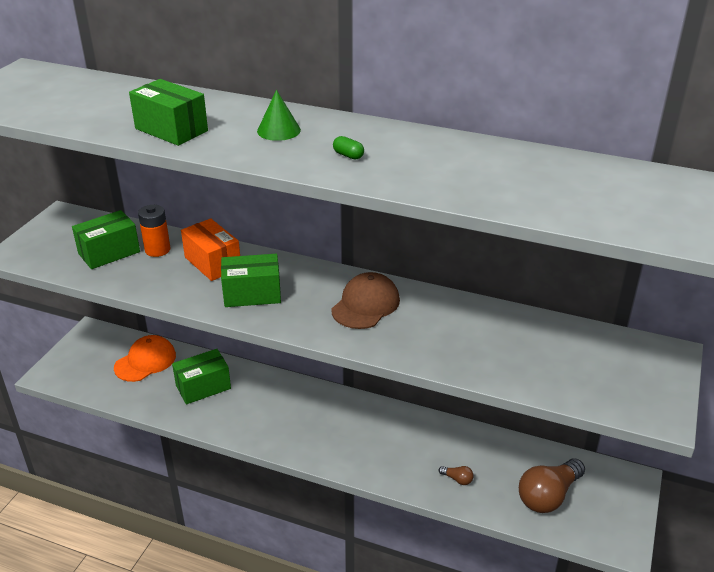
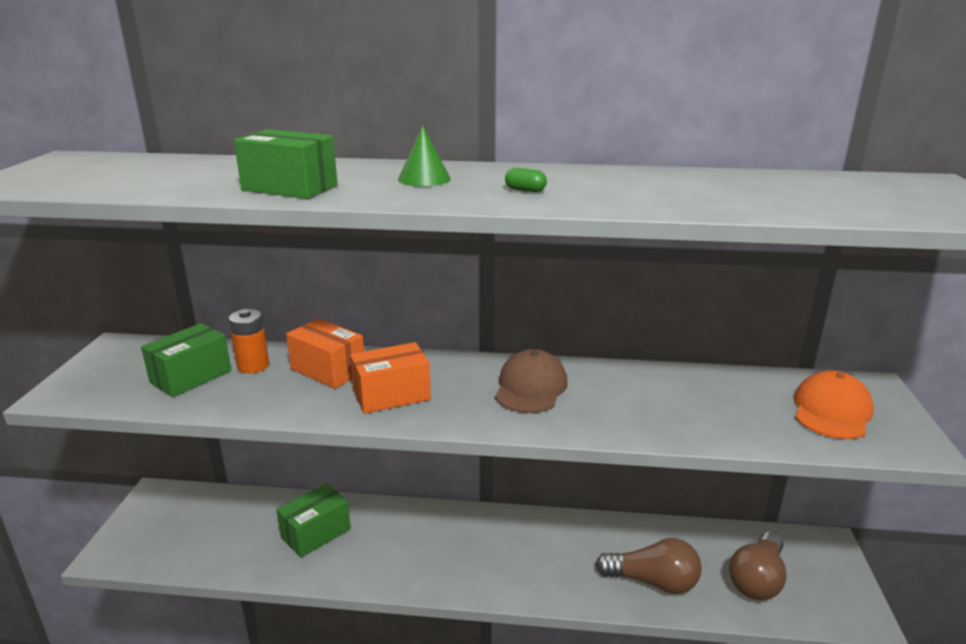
camera: 15 degrees left, 10 degrees down
(145, 361) = (234, 516): orange cap -> orange cap (831, 411)
(252, 294) = (391, 395): green box -> orange box
(457, 479) = (653, 581): brown light bulb -> brown light bulb, size x2.37

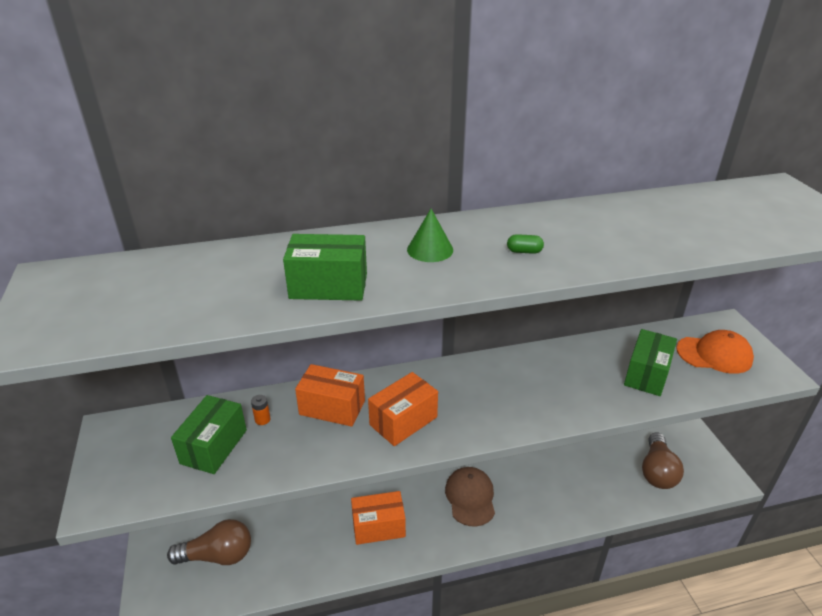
camera: 20 degrees left, 10 degrees up
(253, 366) = (262, 419): orange battery -> orange battery, size x0.54
(316, 533) = (323, 531): green box -> green box (646, 374)
(376, 545) = (378, 527): none -> orange box
(530, 387) = (504, 384): brown cap -> brown cap (470, 497)
(653, 581) = (593, 494): brown light bulb -> brown light bulb (218, 555)
(831, 411) = (714, 354): orange cap -> orange cap turned 90 degrees clockwise

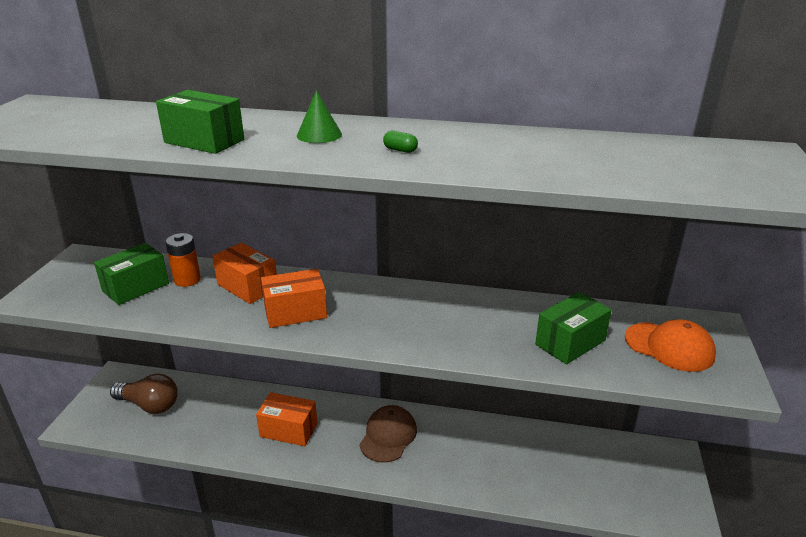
camera: 25 degrees right, 5 degrees down
(262, 419) = (187, 280): orange battery -> orange battery, size x1.84
(657, 471) = (604, 481): brown light bulb -> none

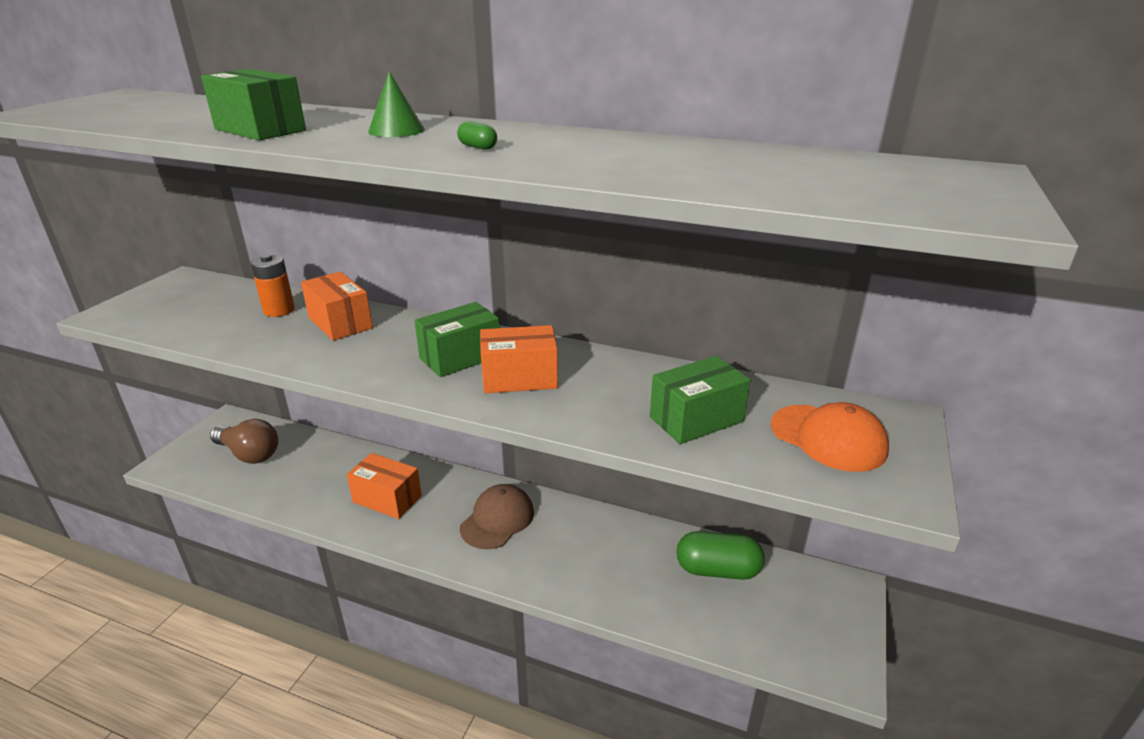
camera: 10 degrees right, 0 degrees up
(136, 287) = (221, 313): green box -> green box (460, 357)
(295, 312) = (378, 354): orange box -> orange box (519, 378)
(574, 454) = (717, 570): none -> green capsule

